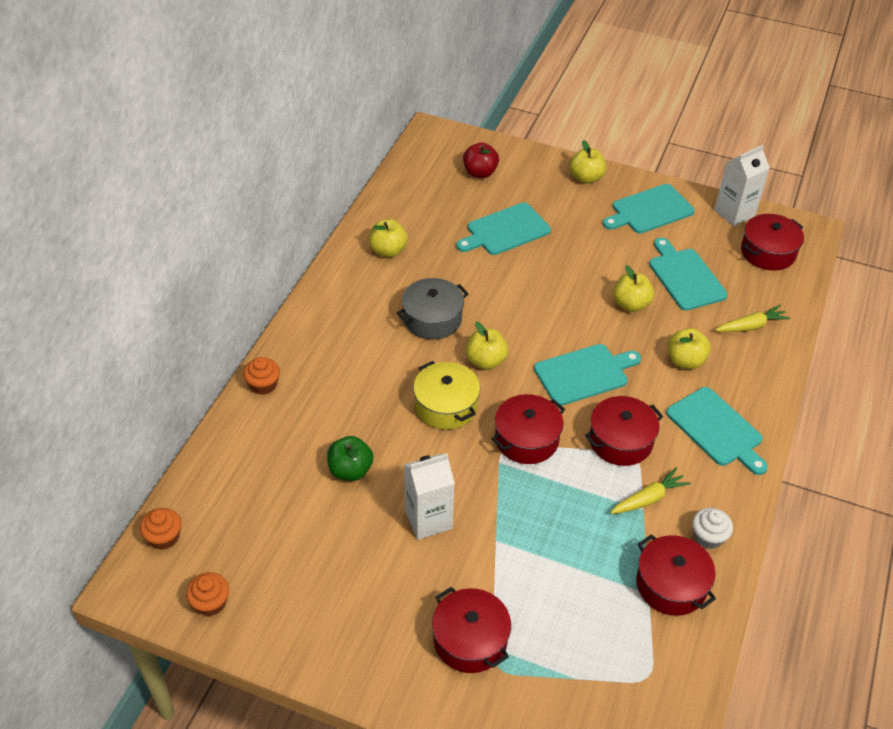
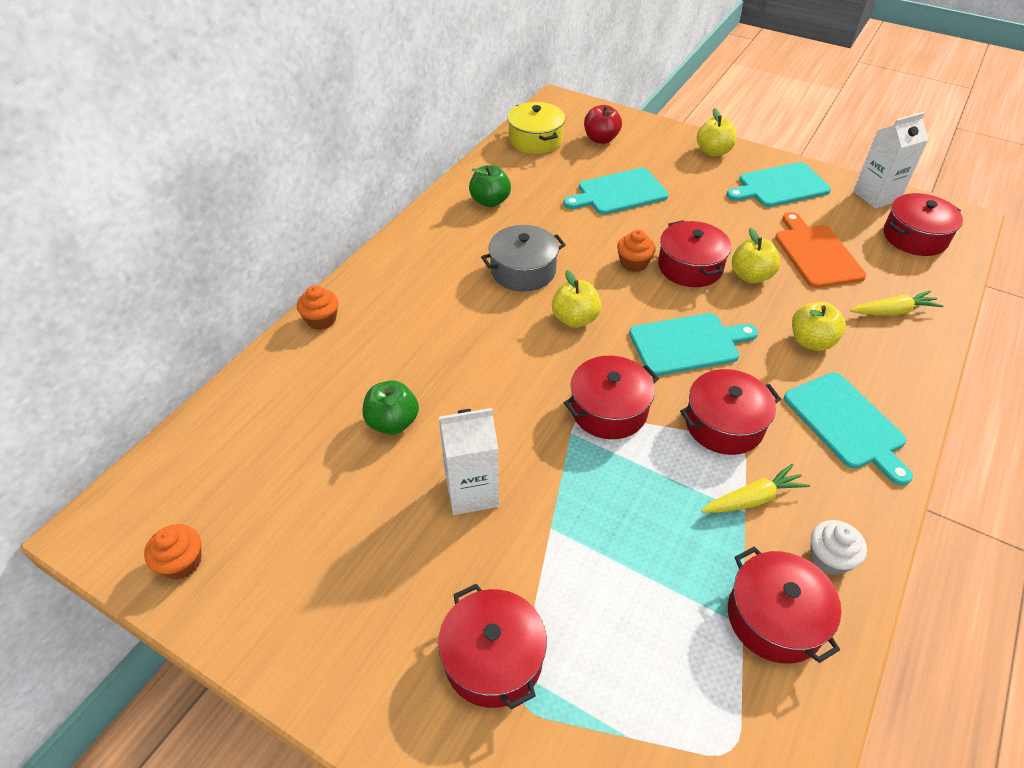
camera: 10 degrees right, 0 degrees up
(164, 537) = (156, 475): orange cupcake -> orange cupcake (633, 263)
(388, 250) = (490, 201): yellow apple -> green apple
(446, 406) = (520, 362): yellow pot -> yellow pot (535, 140)
(578, 300) = (690, 267): none -> red pot
(685, 277) = (816, 254): turquoise cutting board -> orange cutting board

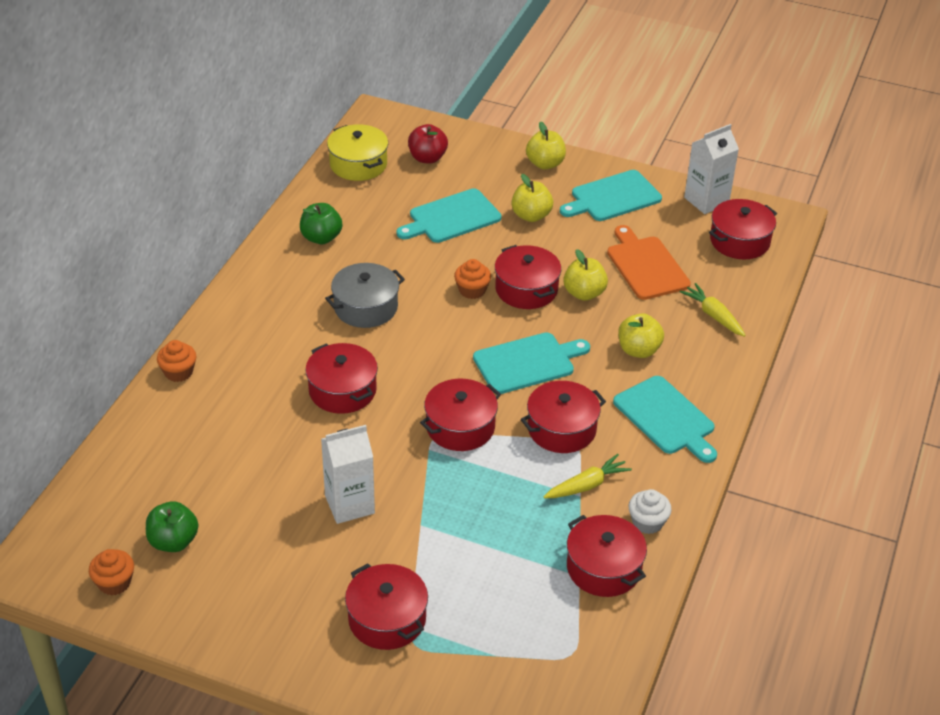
camera: 10 degrees left, 5 degrees down
(393, 422) = (268, 456): green apple -> green apple (173, 541)
(486, 355) = (342, 390): none -> red pot
(575, 319) = (421, 349): yellow apple -> yellow apple (531, 216)
(893, 311) = (713, 316): yellow carrot -> yellow carrot turned 105 degrees counterclockwise

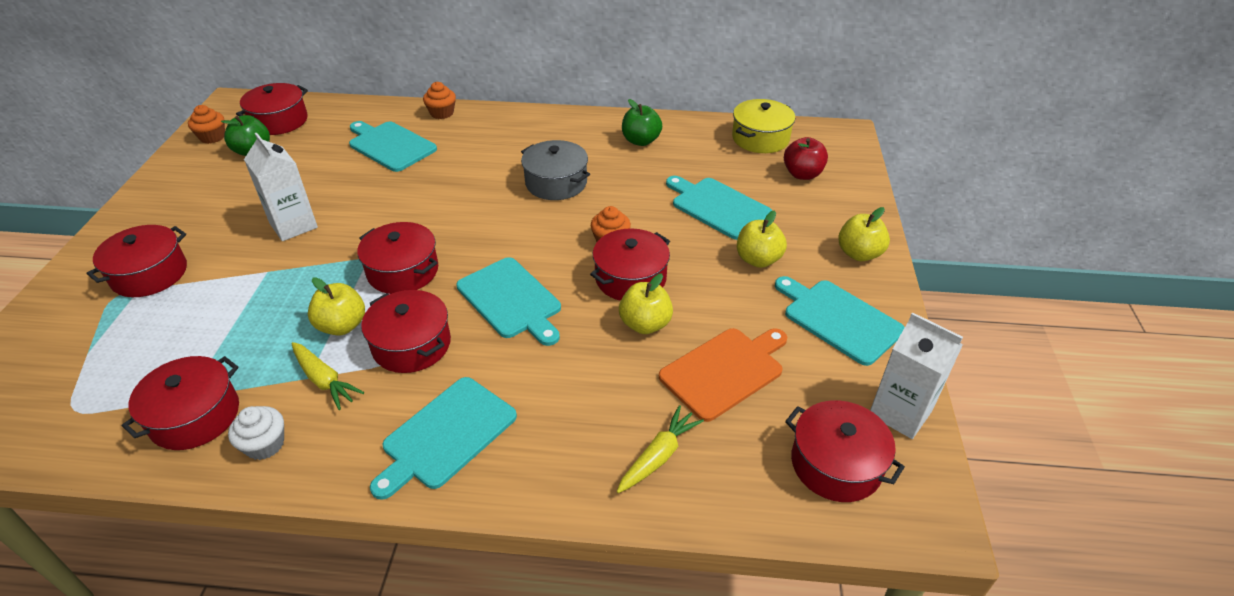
camera: 75 degrees right, 0 degrees up
(227, 420) = (390, 145): none -> turquoise cutting board
(342, 390) = (439, 193): red pot -> red pot (279, 121)
(638, 350) = (562, 389): yellow apple -> yellow apple (342, 326)

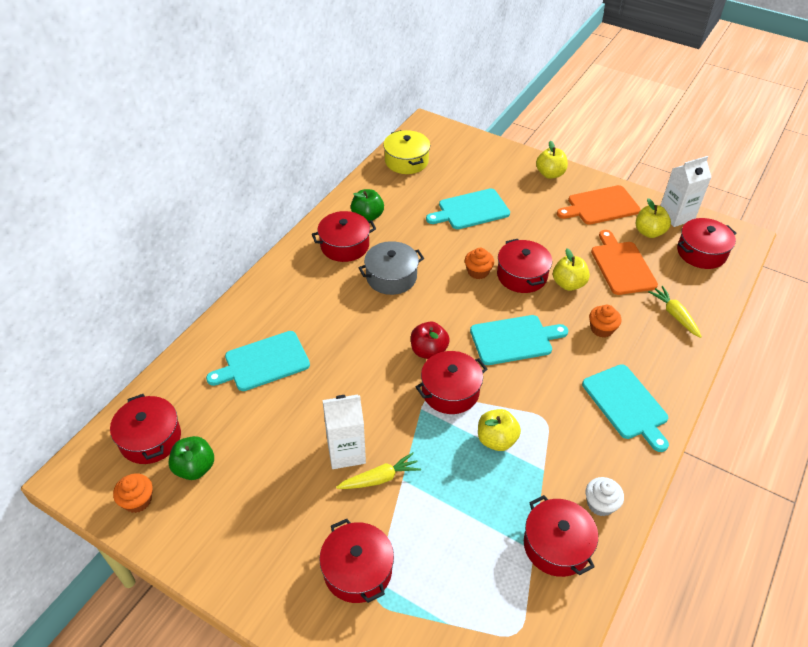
camera: 65 degrees left, 5 degrees up
(324, 380) = (550, 460): yellow carrot -> yellow carrot (380, 478)
(411, 345) = (535, 404): red pot -> red pot (344, 245)
(442, 113) = (234, 316): orange cupcake -> orange cupcake (601, 329)
(758, 260) = (533, 214): yellow apple -> yellow apple (649, 232)
(802, 174) = (459, 161): red apple -> red apple (428, 351)
(839, 319) = (600, 206): turquoise cutting board -> orange cutting board

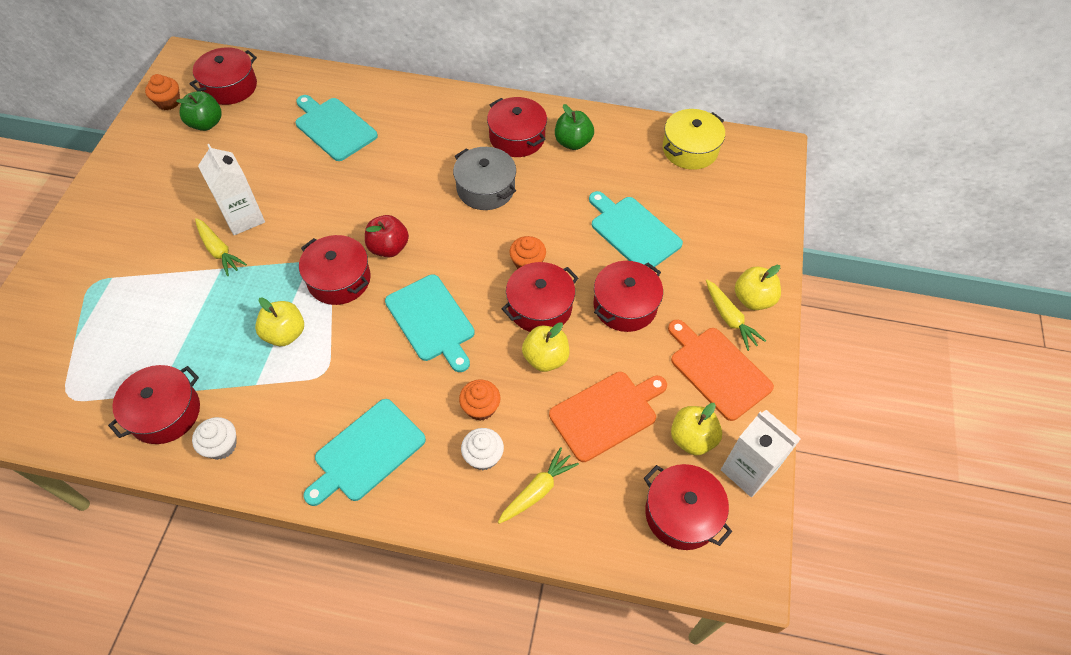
camera: 70 degrees right, 10 degrees up
(358, 570) = (120, 262): red pot -> red pot (625, 305)
(562, 188) = (729, 318): none -> yellow carrot
(642, 337) = (483, 456): none -> white cupcake

